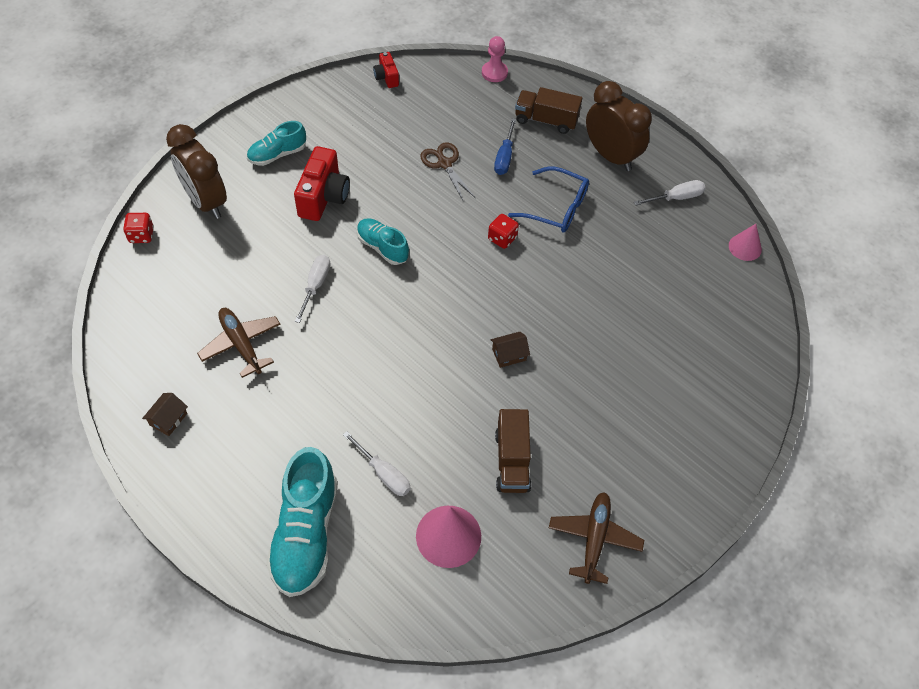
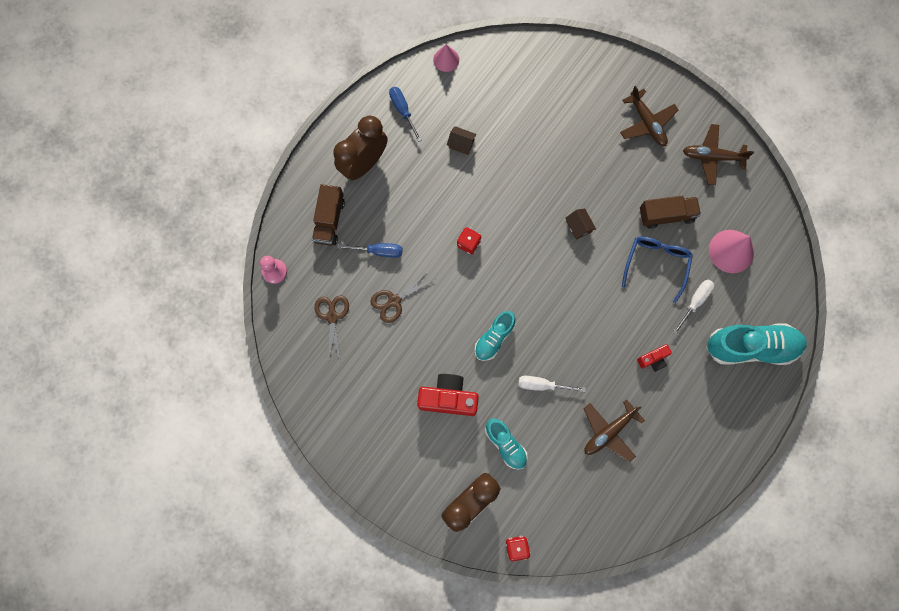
camera: 95 degrees left, 20 degrees up
(168, 419) = (685, 470): brown house -> brown house (461, 144)
(277, 154) = (405, 450): turquoise shoe -> turquoise shoe (505, 444)
(386, 77) = (293, 369): red camera -> red camera (653, 359)
(437, 112) = (332, 316): none -> brown scissors
(556, 208) = (429, 203): blue glasses -> blue glasses (656, 264)
(651, 461) = (647, 123): none -> brown plane
(676, 198) = (403, 111): white screwdriver -> blue screwdriver

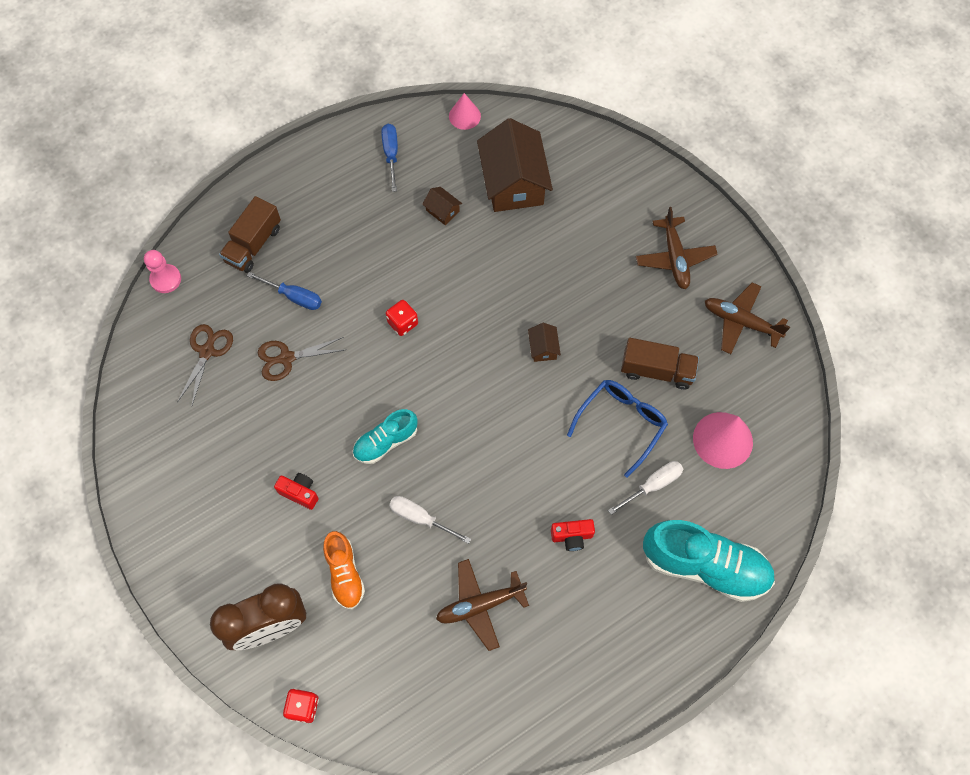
camera: 20 degrees right, 10 degrees down
(364, 163) = (321, 196): brown clock -> none
(448, 398) = (300, 493): red camera -> red camera, size x0.54
(505, 102) = (513, 182): none -> brown house
(505, 444) = (345, 574): turquoise shoe -> orange shoe

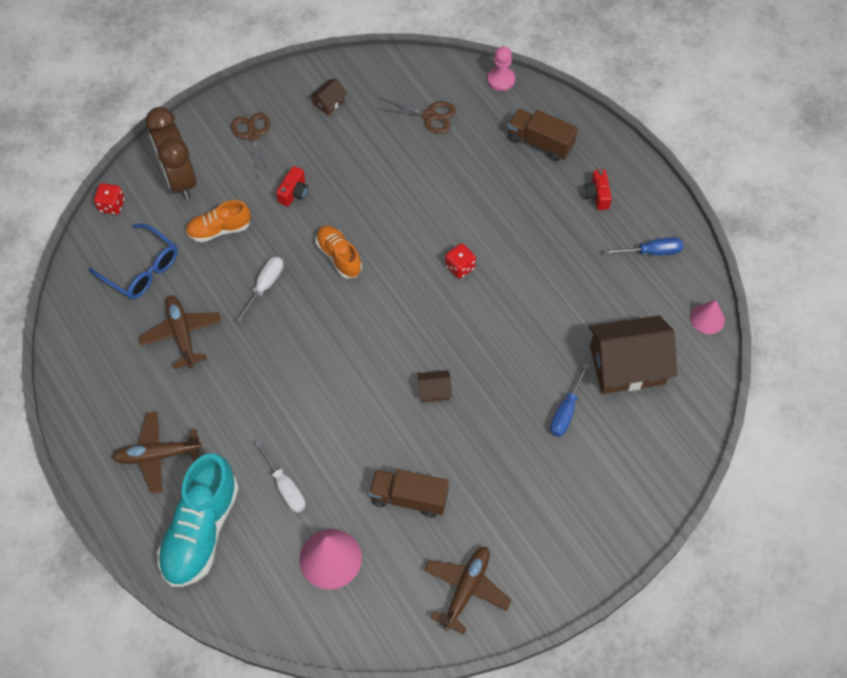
camera: 90 degrees right, 5 degrees down
(286, 358) = (423, 175): brown scissors -> brown scissors (253, 135)
(294, 296) = (486, 177): blue screwdriver -> blue screwdriver (566, 411)
(386, 442) = (339, 256): turquoise shoe -> orange shoe
(442, 211) = (588, 299): brown house -> brown house (329, 102)
(572, 536) = (239, 411): red camera -> red camera (597, 195)
(621, 423) = (351, 461): blue glasses -> blue glasses (142, 269)
(657, 370) = (409, 498): brown truck -> brown truck turned 90 degrees clockwise
(674, 258) = (543, 524): brown plane -> brown plane (157, 455)

